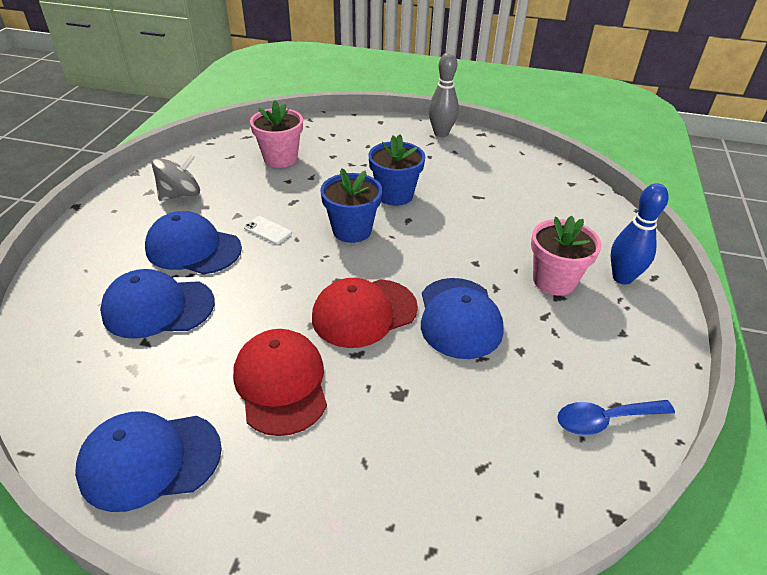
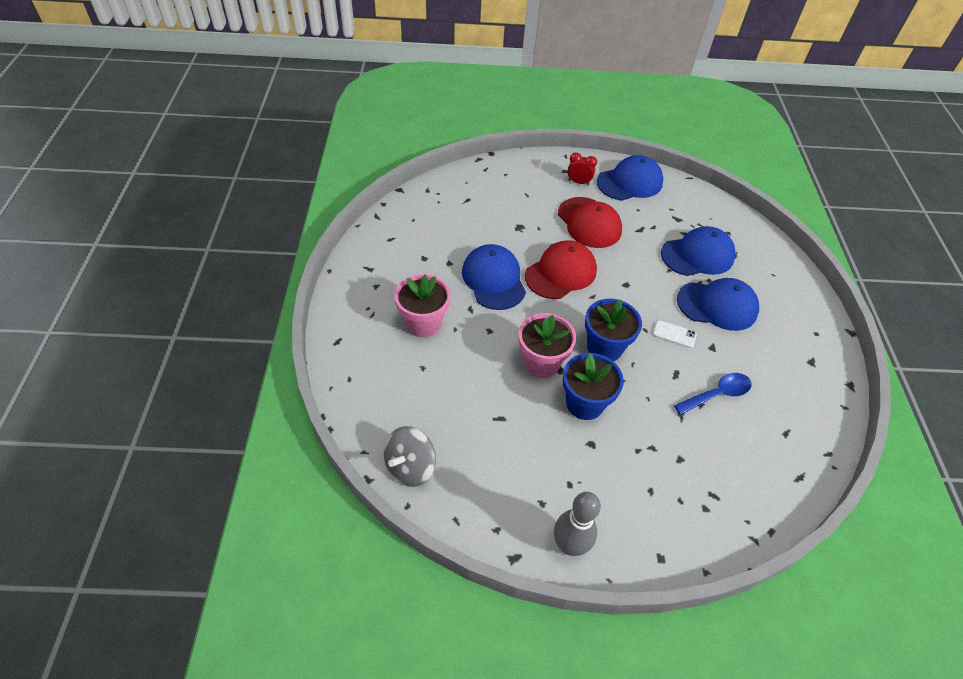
camera: 165 degrees right, 10 degrees up
(180, 195) = (781, 363): grey spinning top -> grey spinning top (410, 467)
(249, 477) = (578, 182): none -> red clock
(280, 158) = (732, 441): pink flower pot -> pink flower pot (541, 362)
(605, 420) = (398, 230): blue spoon -> blue spoon (717, 394)
(622, 278) = (365, 336): blue bowling pin -> none

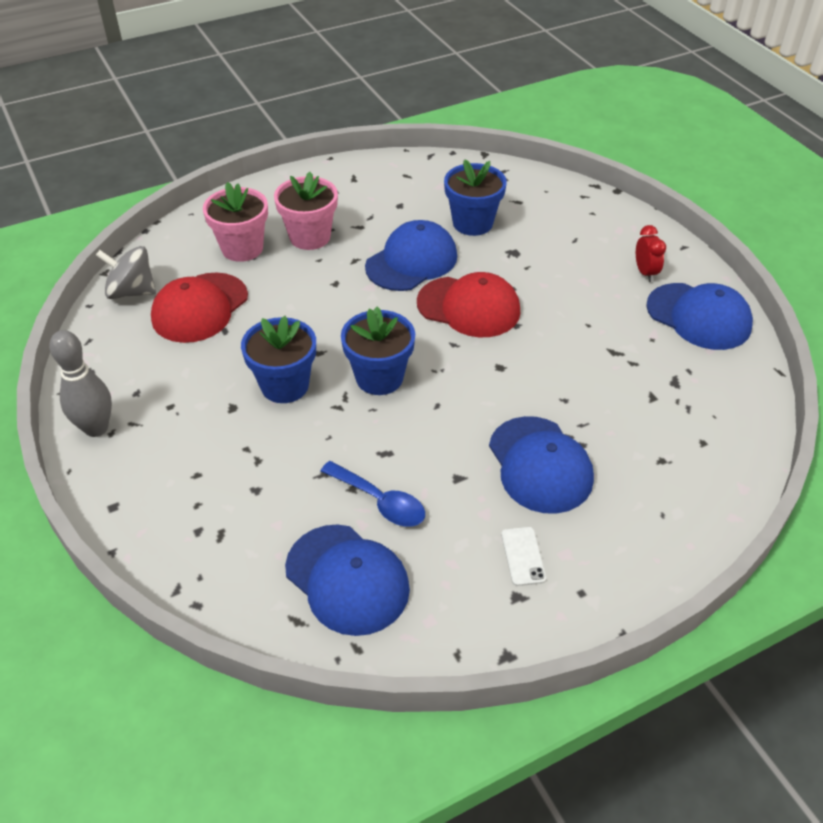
camera: 65 degrees right, 5 degrees down
(474, 231) = (472, 223): none -> blue flower pot
(541, 362) = (319, 335): pink flower pot -> pink flower pot (242, 248)
(589, 223) = (579, 304): red cap -> red cap (200, 308)
(674, 334) = (451, 434): white phone -> white phone (523, 556)
(697, 255) = (621, 420): blue cap -> blue cap (347, 579)

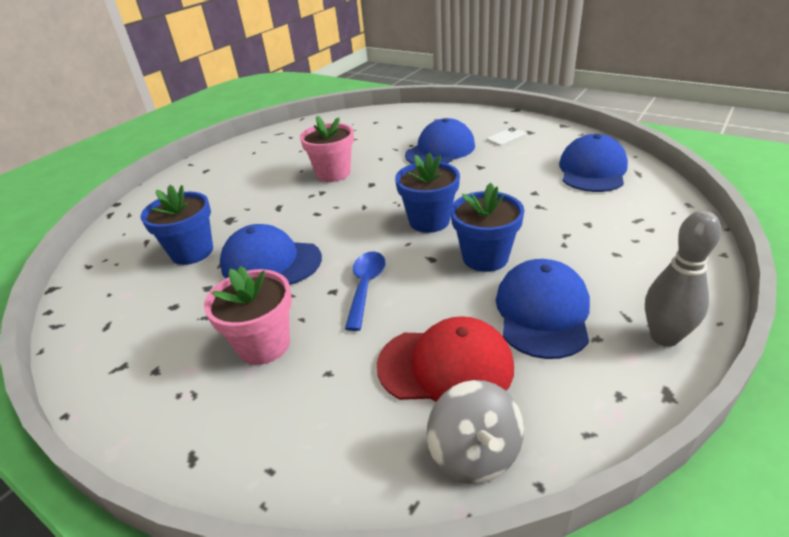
camera: 115 degrees left, 10 degrees down
(242, 248) = (317, 392): pink flower pot -> pink flower pot (333, 173)
(379, 501) = (530, 181): blue spoon -> blue spoon (366, 287)
(469, 307) = (315, 215): red cap -> none
(645, 273) = (229, 168): red clock -> none
(698, 316) = (267, 144): blue cap -> blue cap (542, 312)

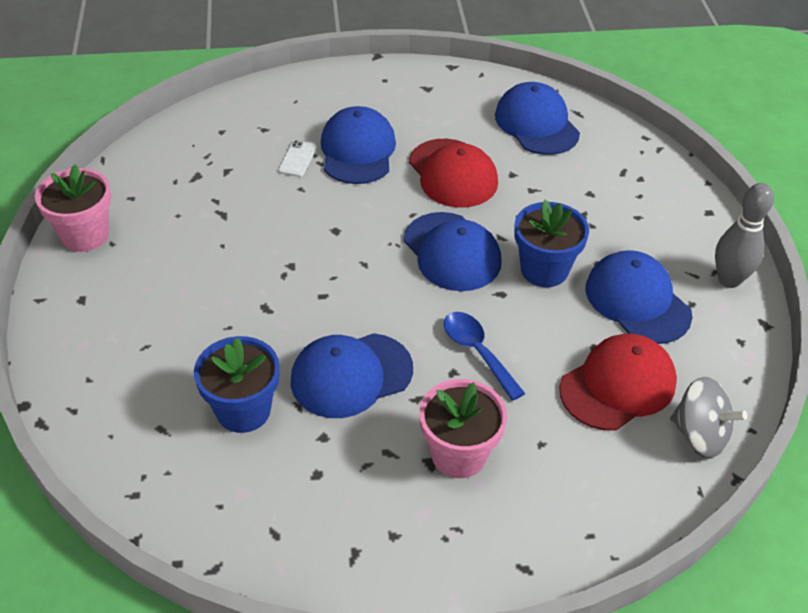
camera: 45 degrees left, 10 degrees up
(333, 173) = (271, 233): pink flower pot -> pink flower pot (85, 235)
(429, 221) = (452, 252): blue flower pot -> blue cap
(488, 179) = (453, 173): none -> red cap
(505, 137) = (409, 105): white phone -> white phone (297, 159)

